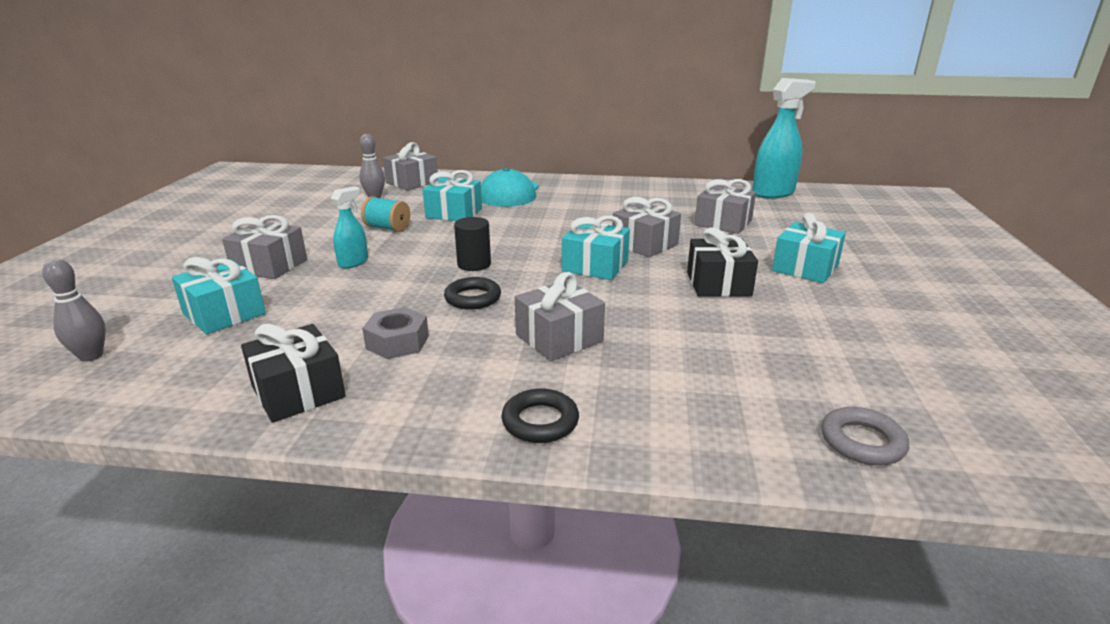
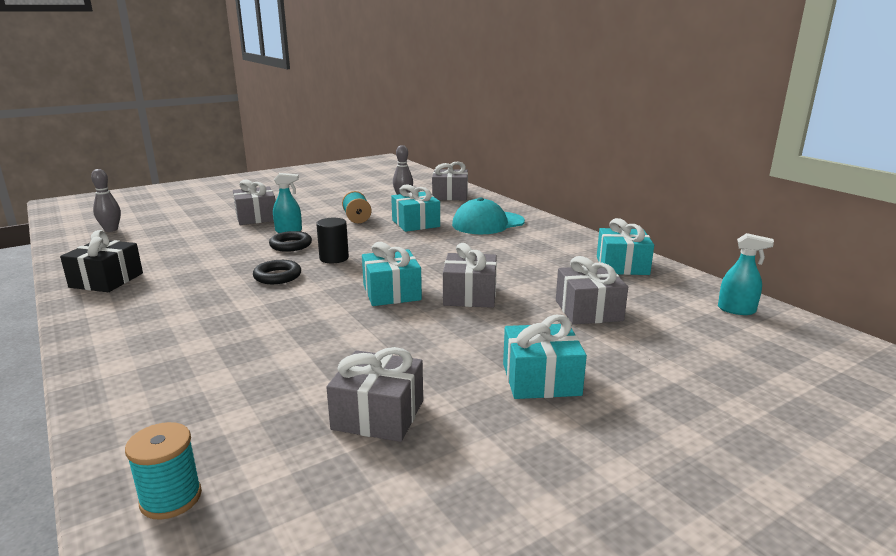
camera: 50 degrees right, 5 degrees down
(224, 314) = (183, 233): turquoise gift -> turquoise gift (622, 265)
(397, 342) = (189, 280): grey nut -> none
(540, 421) = (115, 353): black ring -> black ring (291, 245)
(559, 338) = (245, 321): grey gift -> grey gift (378, 415)
(718, 284) = (429, 348): black gift -> none
(773, 193) = (736, 310): turquoise spray bottle -> turquoise spray bottle, size x0.53
(862, 442) = (171, 498): grey ring -> turquoise spool

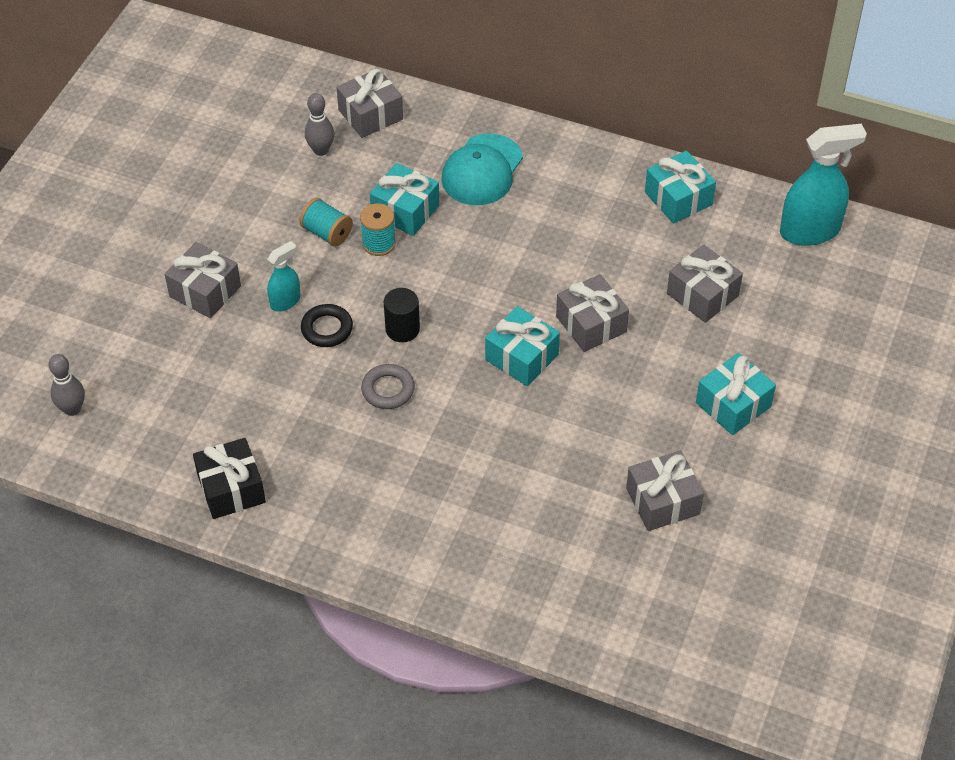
camera: 35 degrees left, 30 degrees up
(171, 498) = (619, 631): turquoise spool -> turquoise spool (379, 243)
(277, 276) = (388, 390): black ring -> grey ring
(736, 310) = (810, 231): turquoise spray bottle -> turquoise spray bottle, size x1.88

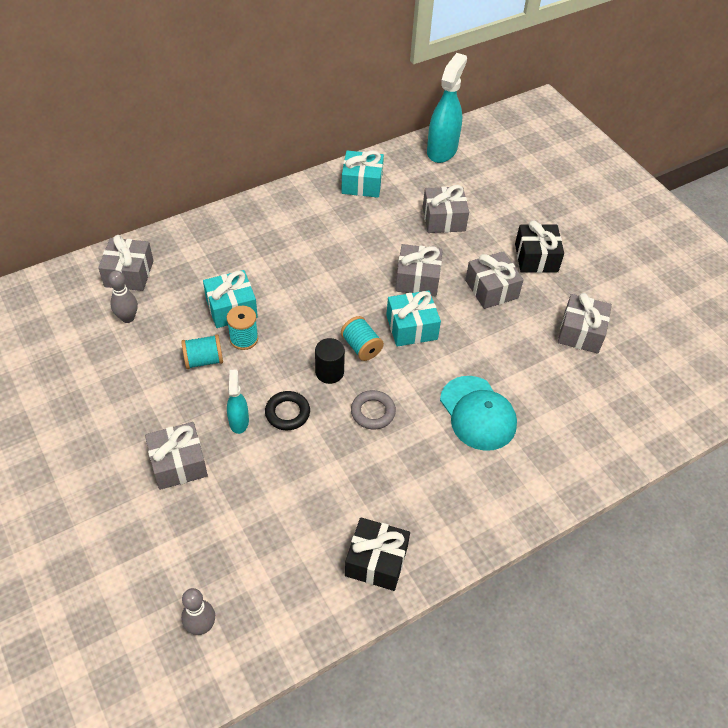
camera: 55 degrees left, 0 degrees up
(457, 334) = (361, 347): none -> turquoise spool
(482, 170) = (241, 251): turquoise cap -> turquoise cap (478, 413)
(643, 392) = (491, 289): none -> grey gift
(733, 405) = (536, 258): turquoise gift -> black gift

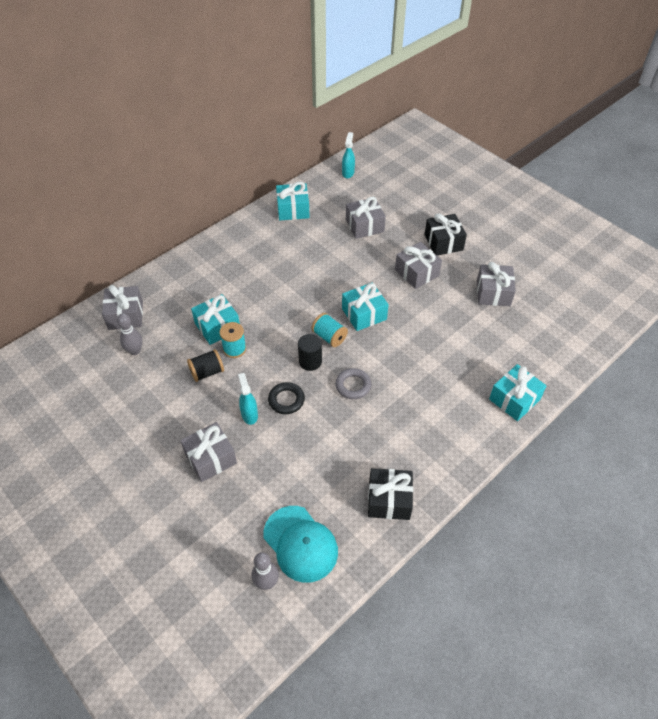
camera: 10 degrees left, 0 degrees up
(204, 360) = (207, 372): turquoise spool -> black spool
(417, 279) = (358, 276): grey gift -> none
(442, 150) = (348, 173): turquoise spray bottle -> turquoise spray bottle, size x0.53
(478, 413) = (433, 370): turquoise cap -> turquoise cap (300, 543)
(568, 471) = (514, 399): none -> turquoise gift

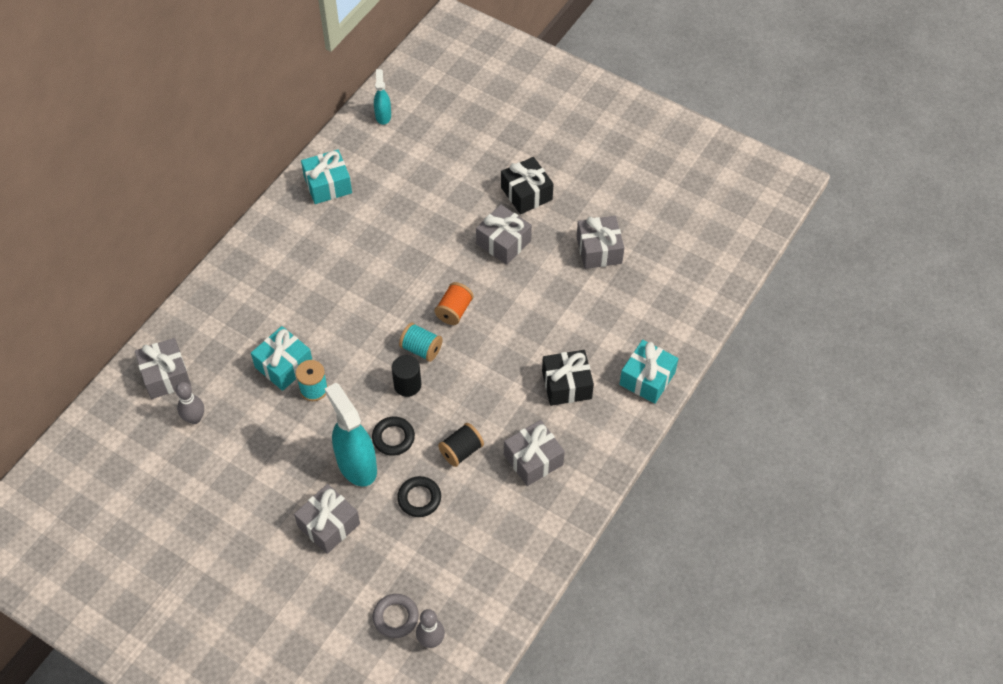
camera: 15 degrees left, 5 degrees up
(207, 372) = (290, 425): black spool -> black spool (461, 451)
(249, 414) = (356, 465): turquoise spray bottle -> turquoise spray bottle, size x1.88
(293, 454) = (419, 498): none -> black ring
(300, 543) = (455, 592): turquoise cap -> none
(353, 385) = (464, 403): grey ring -> grey ring (395, 617)
(364, 226) = (424, 190): grey gift -> grey gift (533, 459)
(364, 314) = (454, 311): turquoise gift -> orange spool
(389, 500) = (536, 524): black gift -> black gift (566, 385)

